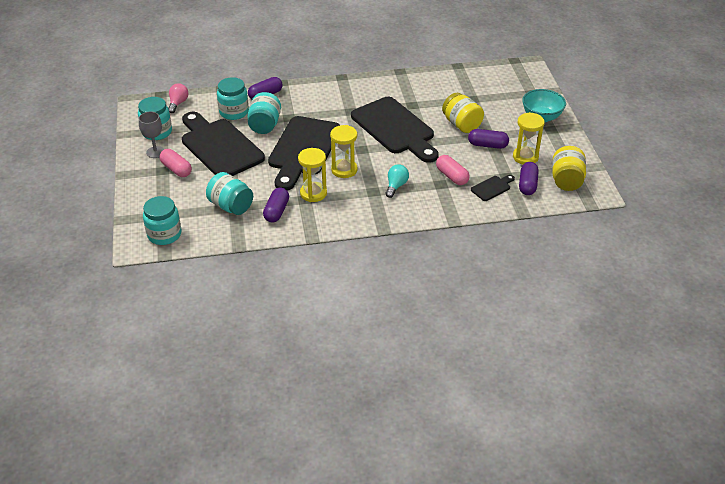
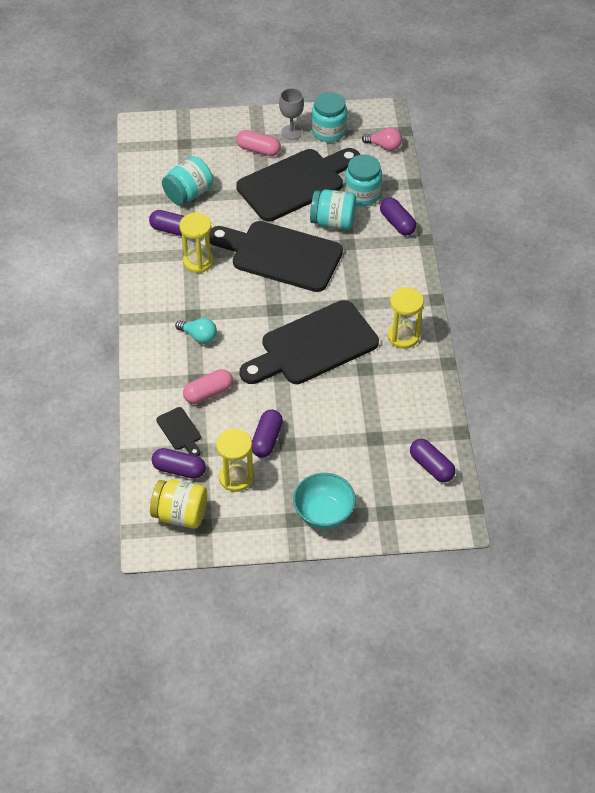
camera: 95 degrees right, 10 degrees up
(164, 234) = (153, 145): turquoise jar -> none
(176, 169) = (258, 150): pink capsule -> pink capsule turned 60 degrees clockwise
(344, 170) = (236, 291): yellow hourglass -> yellow hourglass (403, 336)
(461, 124) = (315, 417): yellow jar -> none
(489, 76) = (431, 466): none -> purple capsule

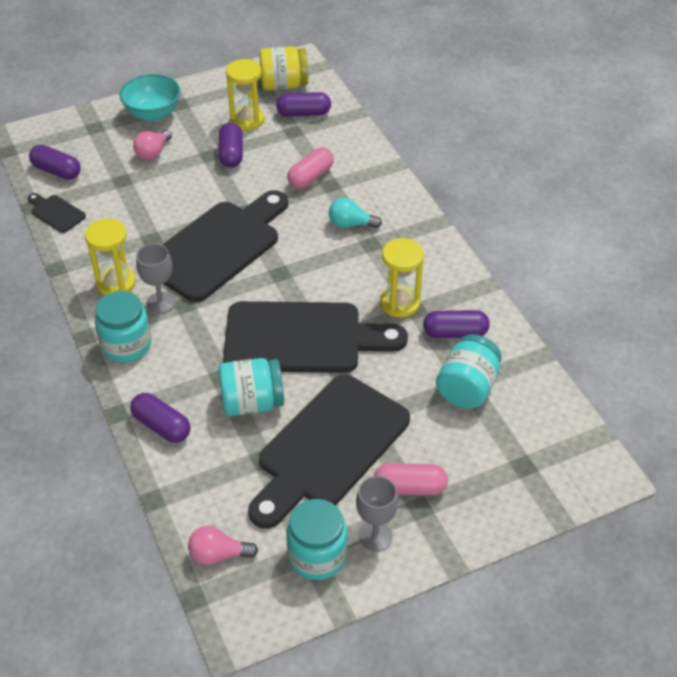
camera: 160 degrees right, 5 degrees down
(180, 431) = (320, 141): black cutting board -> black cutting board (56, 213)
(337, 462) = (153, 152): none -> pink light bulb
(362, 194) = (225, 457): turquoise jar -> turquoise jar (126, 345)
(373, 310) = (160, 302): none -> grey goblet

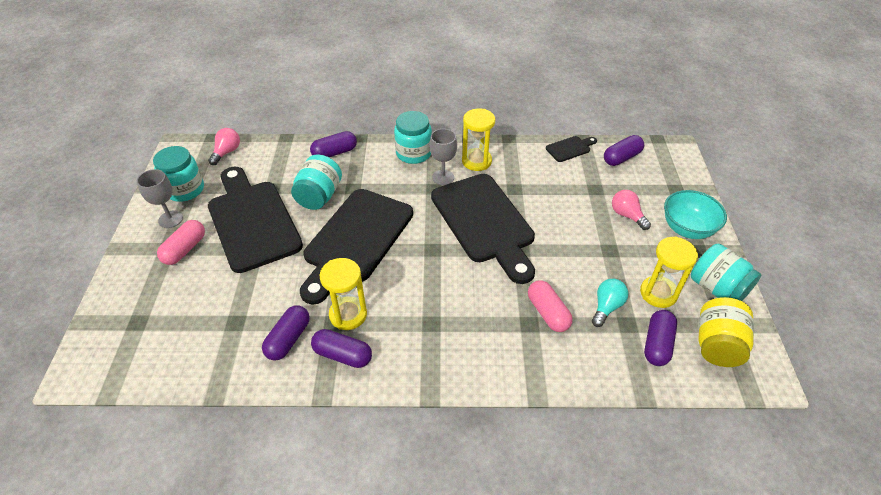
camera: 115 degrees right, 0 degrees up
(231, 154) = (606, 265): purple capsule -> purple capsule (343, 355)
(350, 224) = (465, 318): turquoise light bulb -> turquoise light bulb (606, 307)
(467, 388) = (230, 320): turquoise jar -> turquoise jar (717, 288)

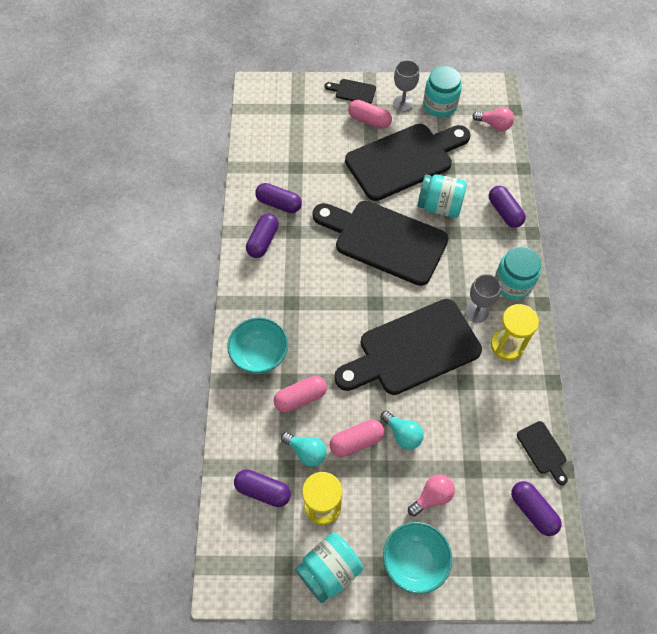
camera: 90 degrees right, 15 degrees up
(132, 264) = (353, 91): none -> black cutting board
(348, 315) = (301, 241): yellow hourglass -> none
(501, 353) = (260, 355): none -> turquoise bowl
(573, 233) = (402, 434): none -> turquoise light bulb
(587, 266) = (356, 441): none -> pink capsule
(717, 345) = (260, 548): yellow jar -> none

